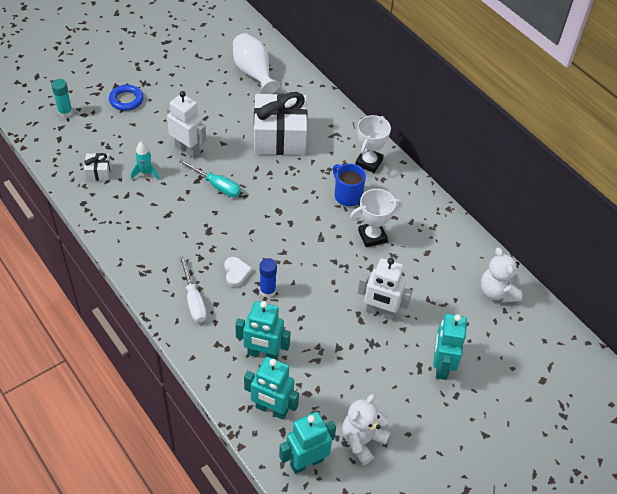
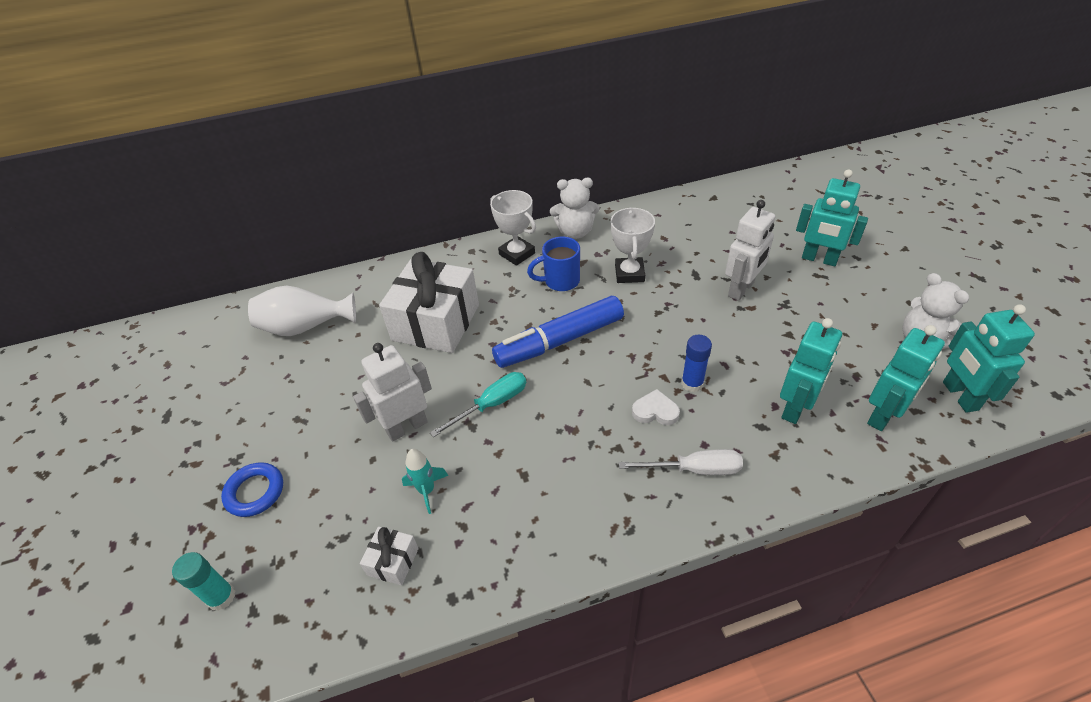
camera: 65 degrees left, 5 degrees down
(284, 208) = (559, 341): none -> blue marker
(497, 292) = (727, 203): white teddy bear -> white teddy bear (575, 232)

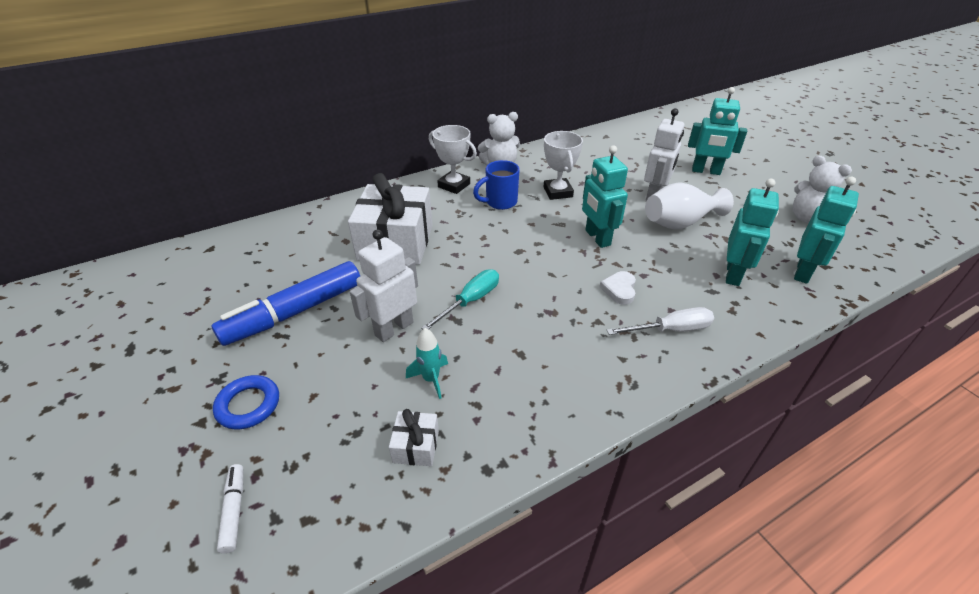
camera: 15 degrees left, 5 degrees down
(221, 597) = (234, 510): turquoise glue stick -> white marker
(305, 326) = (265, 257): white vase -> white vase (680, 223)
(559, 341) = (515, 246): blue marker -> blue marker (294, 312)
(655, 411) = (619, 289): white heart -> white heart turned 75 degrees counterclockwise
(692, 383) = (642, 266): blue glue stick -> none
(959, 396) = (852, 253): turquoise robot -> turquoise robot (597, 238)

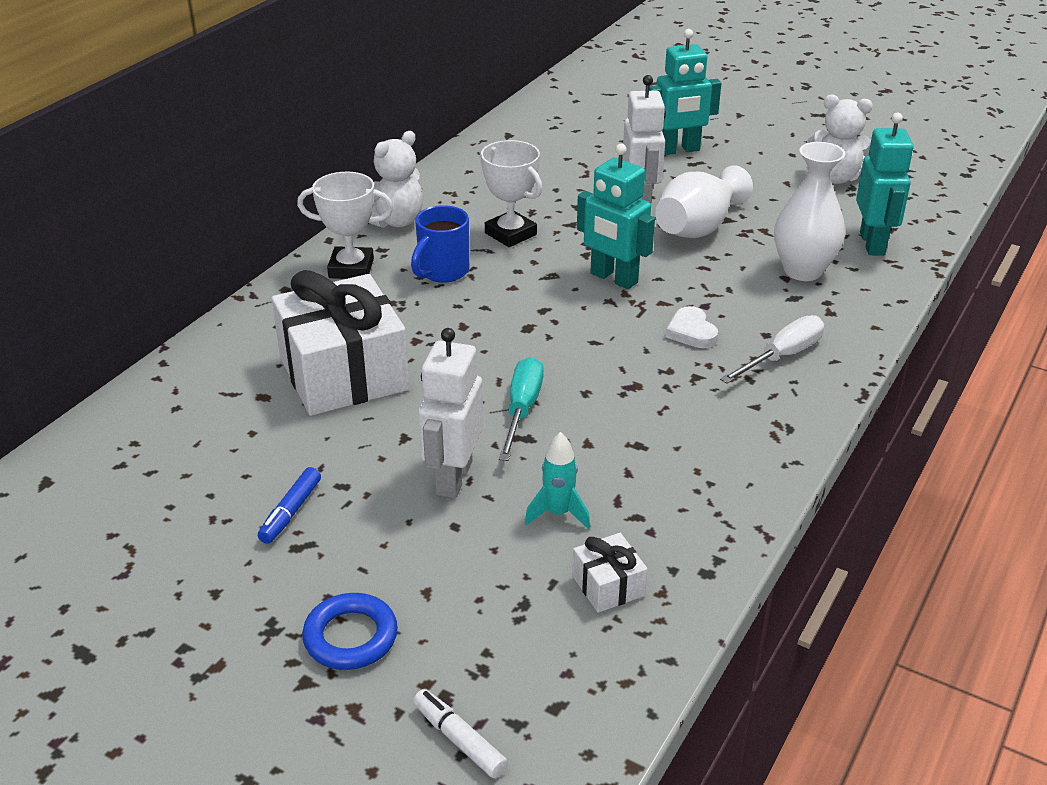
camera: 30 degrees left, 5 degrees down
(294, 312) = (290, 512): blue marker -> blue marker, size x0.43
(733, 274) = (803, 271): turquoise robot -> white vase

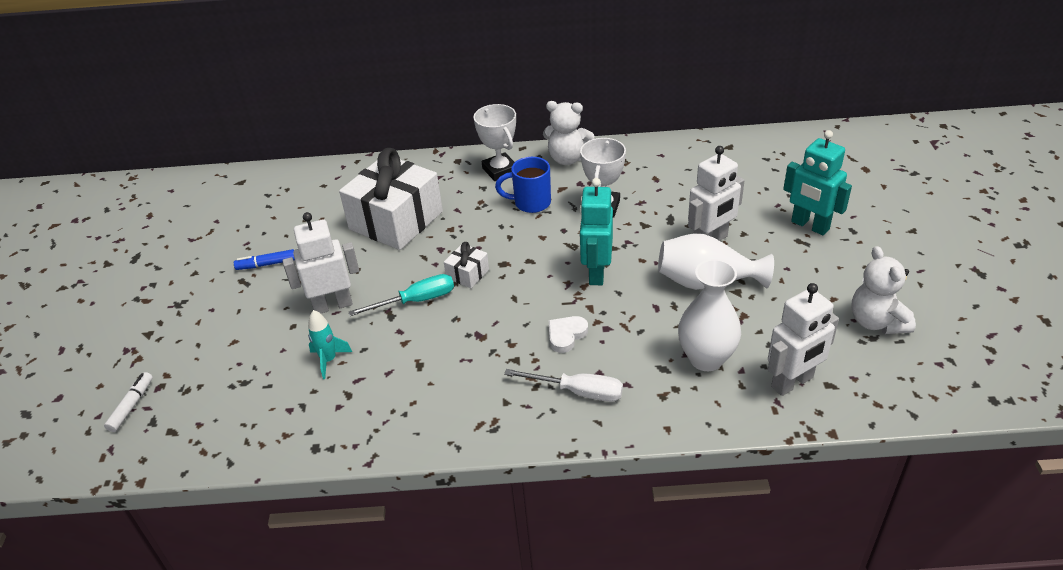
camera: 60 degrees right, 5 degrees up
(350, 637) = (186, 332): blue ring -> none
(608, 586) = (278, 409): white gift -> white gift (467, 274)
(872, 244) = (792, 382): turquoise robot -> white robot

